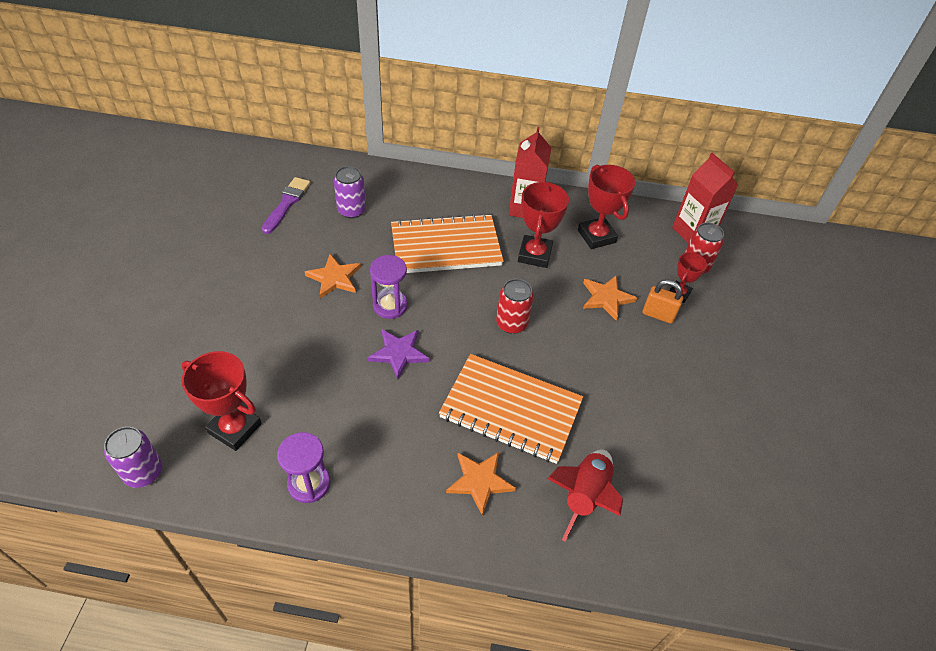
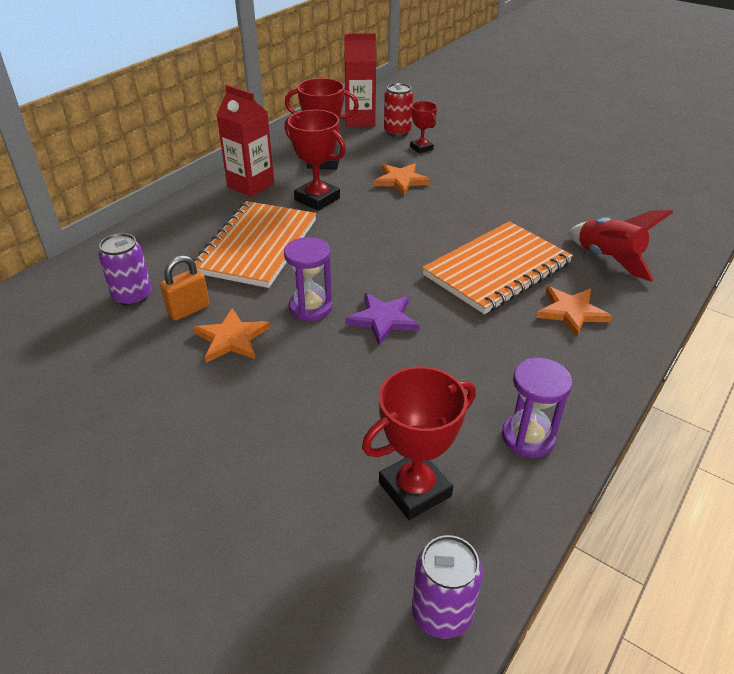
camera: 60 degrees left, 10 degrees down
(287, 203) = (59, 347): purple brush -> none
(511, 323) = (394, 238): red can -> none
(658, 315) = (437, 164): orange padlock -> orange padlock (188, 310)

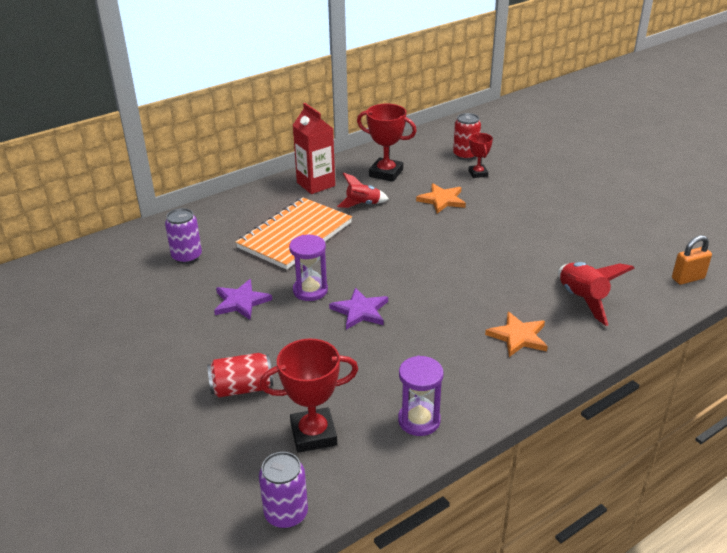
camera: 20 degrees right, 5 degrees down
(188, 310) = (221, 275): orange padlock -> orange padlock (688, 278)
(231, 338) = (241, 302): orange star -> purple star
(291, 451) = (242, 388): none -> red can
(317, 199) = (363, 204): red trophy -> red rocket
(360, 120) = (438, 140): red carton -> none
(497, 269) = (477, 290): orange notebook -> none

